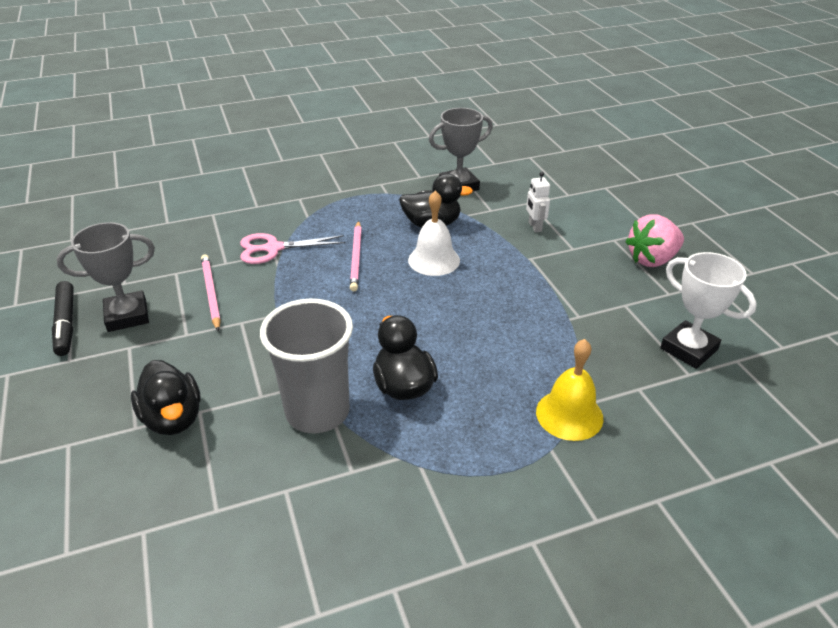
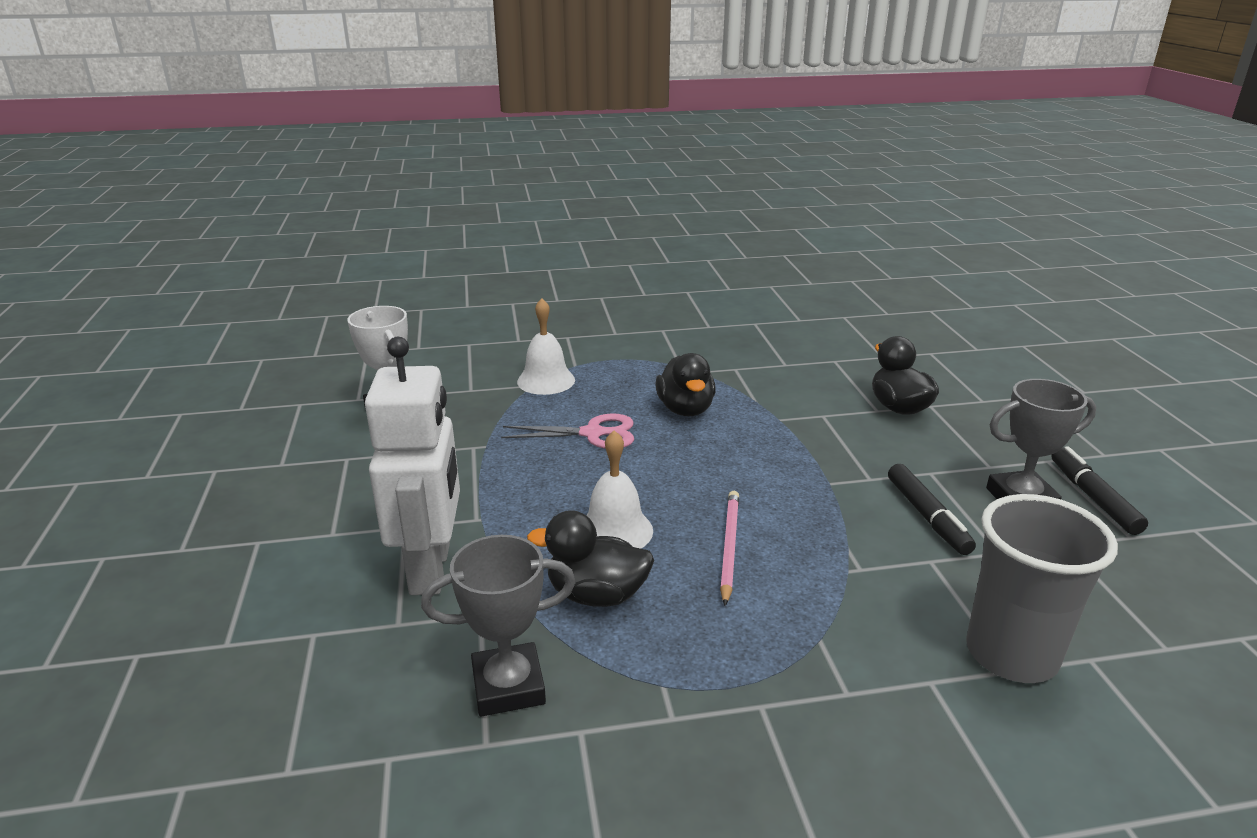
camera: 170 degrees left, 10 degrees down
(211, 293) = (927, 516): pink pencil -> black marker
(273, 248) = (863, 577): pink scissors -> pink scissors (592, 434)
(317, 412) = (766, 400): grey cup -> grey cup (1011, 654)
(534, 227) = (431, 569): white robot -> white robot, size x2.47
(569, 414) = (546, 380): yellow bell -> white bell
(652, 259) = (315, 499): pink strawberry -> none

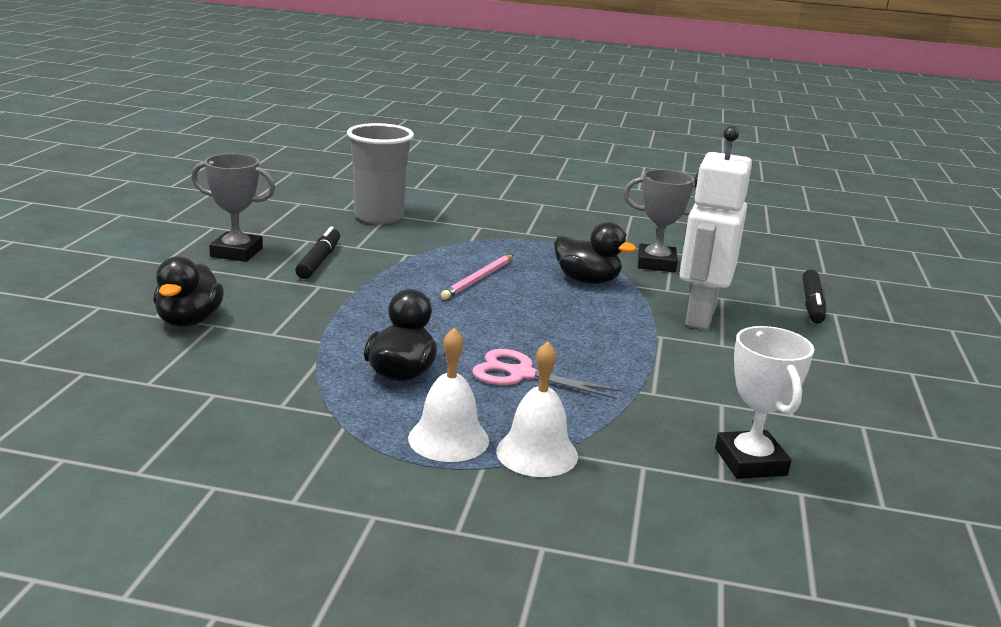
camera: 160 degrees left, 5 degrees down
(615, 530) = (553, 304): white bell -> white bell (448, 439)
(1093, 497) = (187, 242): black marker -> black marker (812, 304)

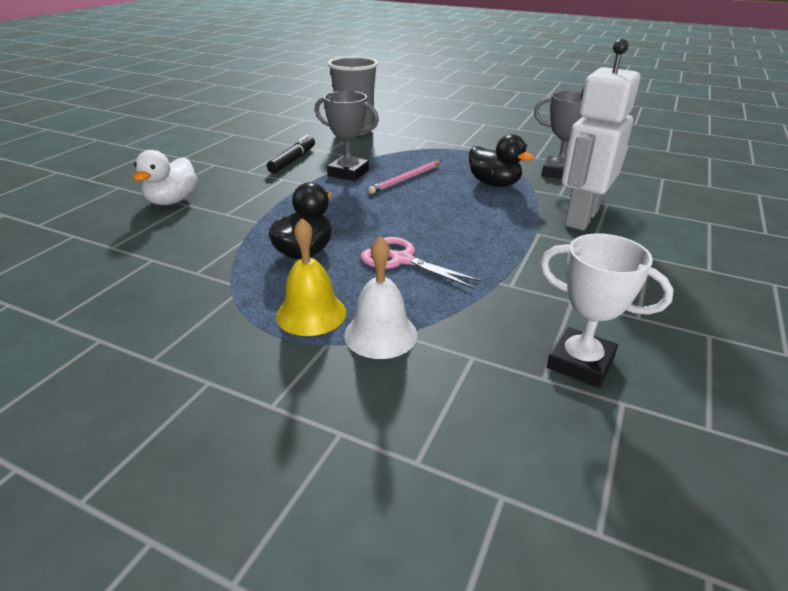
camera: 15 degrees right, 10 degrees up
(189, 321) = (172, 201): black duck -> white duck
(236, 252) = (238, 152): grey trophy -> grey trophy (348, 173)
(448, 439) = (311, 314): white bell -> yellow bell
(750, 462) = (580, 363): white trophy -> white trophy turned 60 degrees counterclockwise
(812, 304) = (689, 213): black marker -> none

